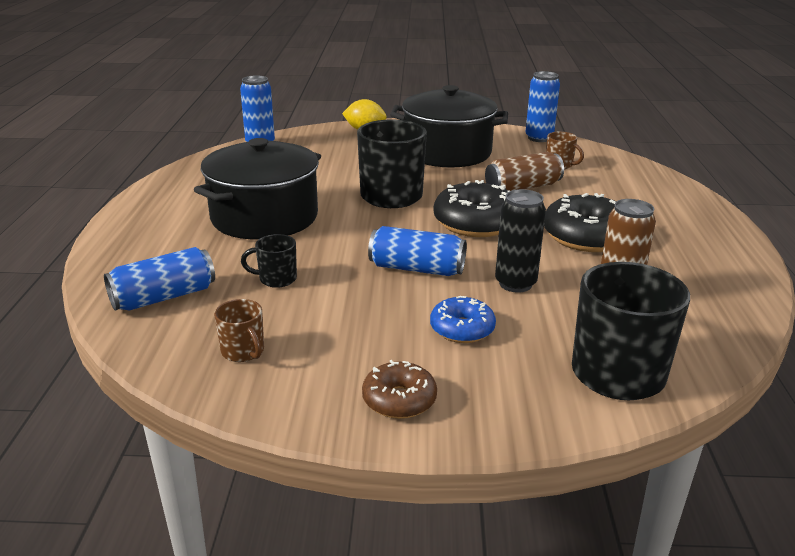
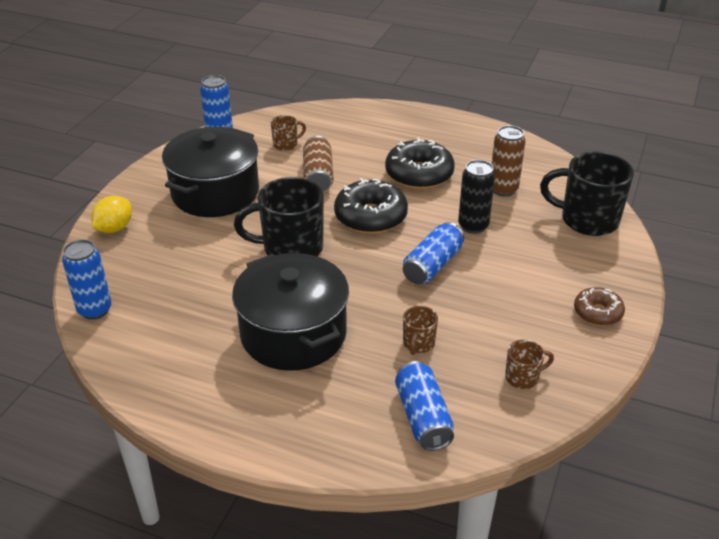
camera: 70 degrees left, 10 degrees up
(276, 279) = (418, 344): black mug -> brown mug
(462, 329) = (524, 266): blue donut -> none

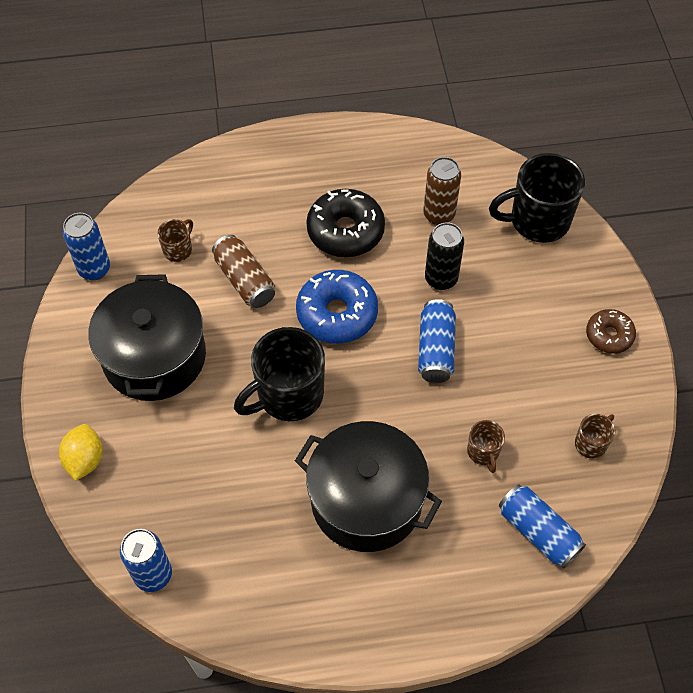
camera: 30 degrees left, 20 degrees up
(370, 217) = (337, 314): black donut -> blue donut

